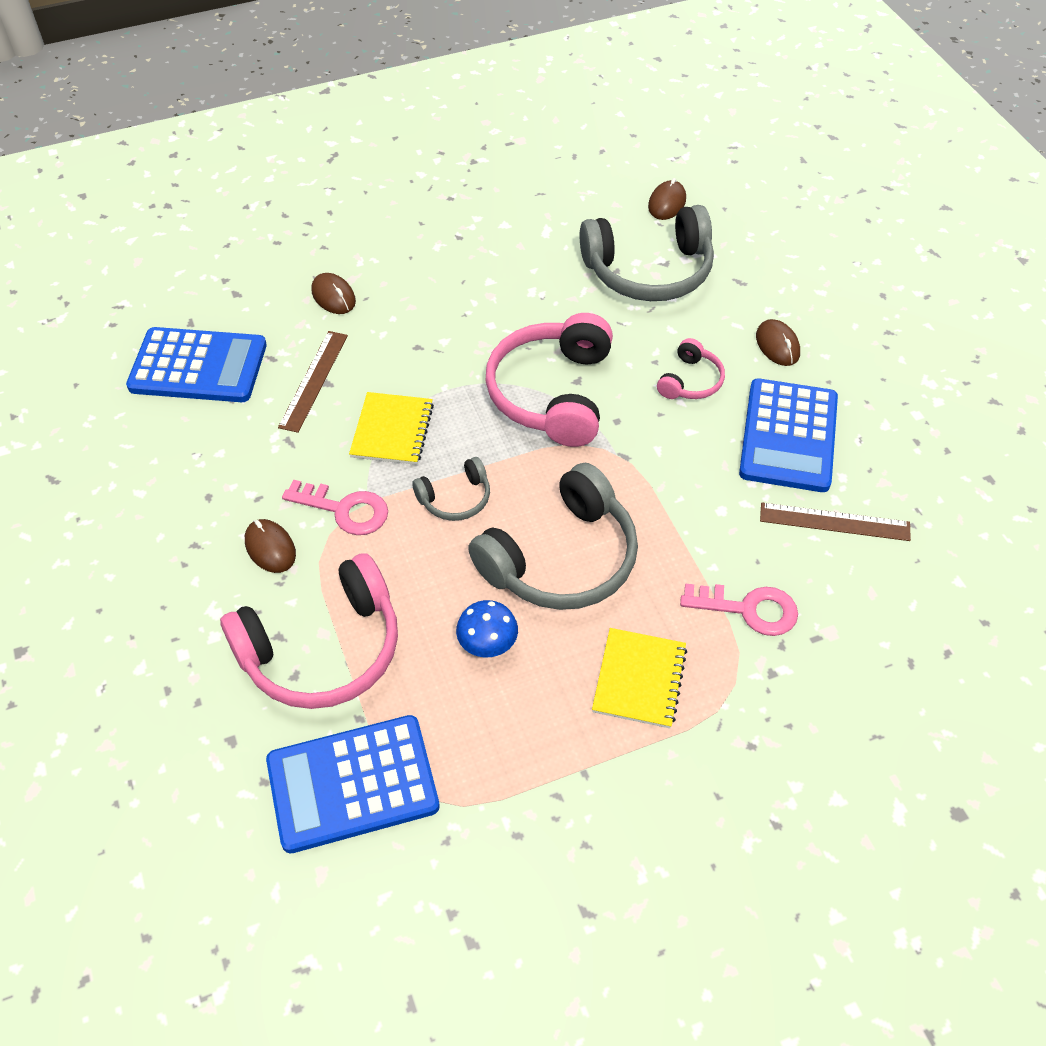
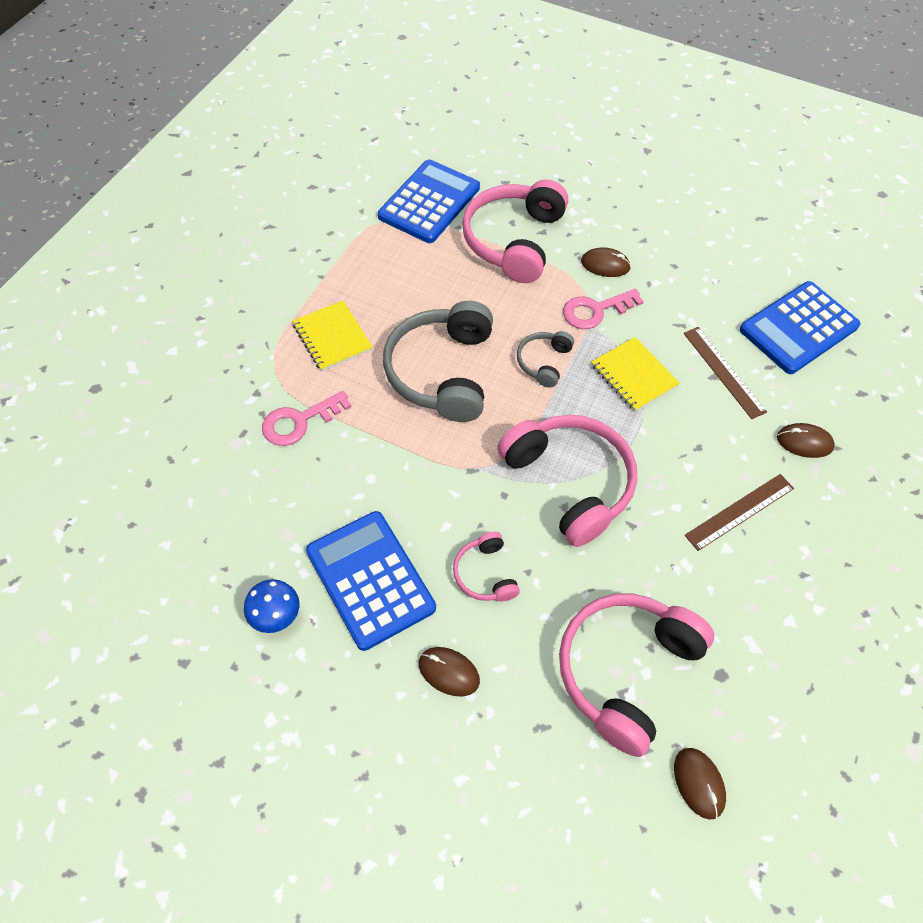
camera: 135 degrees right, 5 degrees up
(488, 646) = (432, 298): blue mushroom -> blue mushroom (276, 616)
(649, 271) = (626, 671): grey headphones -> pink headphones
(834, 522) = (284, 528): brown ruler -> brown ruler (739, 511)

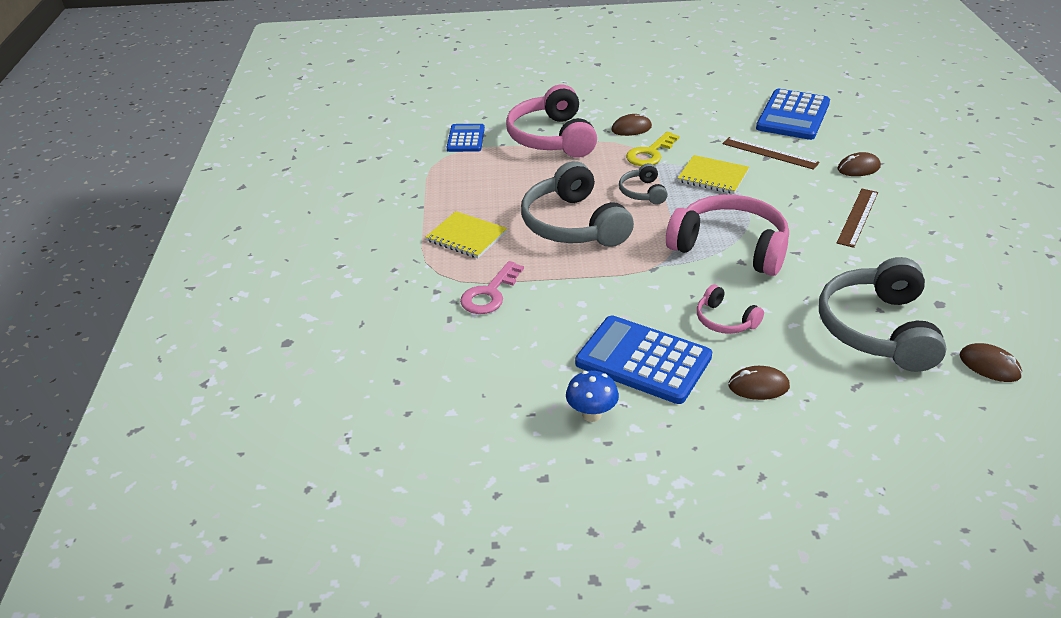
camera: 25 degrees left, 20 degrees down
(429, 202) = (466, 139): blue calculator -> blue calculator, size x0.59
(595, 310) = (650, 153): pink key -> yellow key
(626, 671) = (877, 329): pink headphones -> grey headphones

